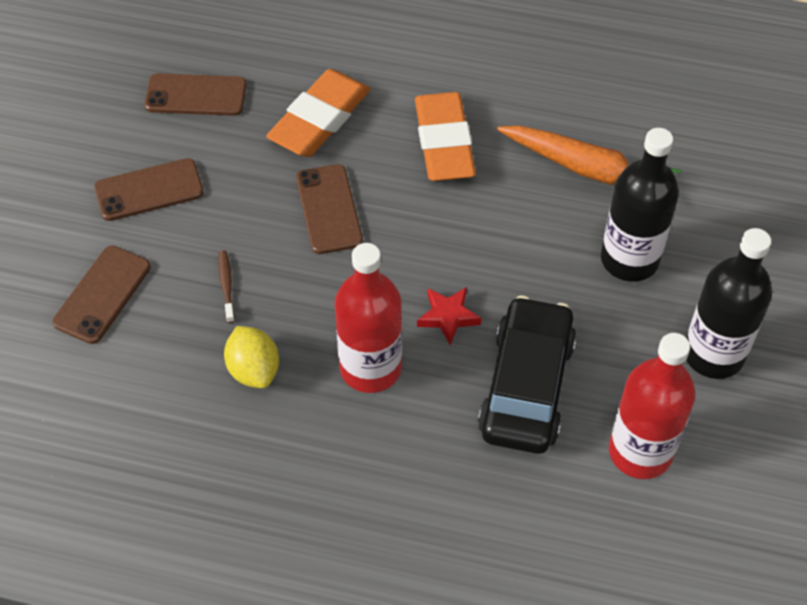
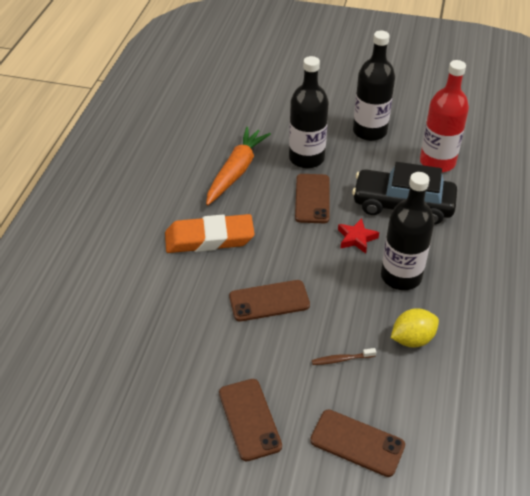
camera: 90 degrees left, 10 degrees down
(196, 95) = (146, 393): brown phone -> brown phone (312, 198)
(320, 119) = (181, 308): orange eraser -> none
(370, 368) = (401, 276): red bottle -> black bottle

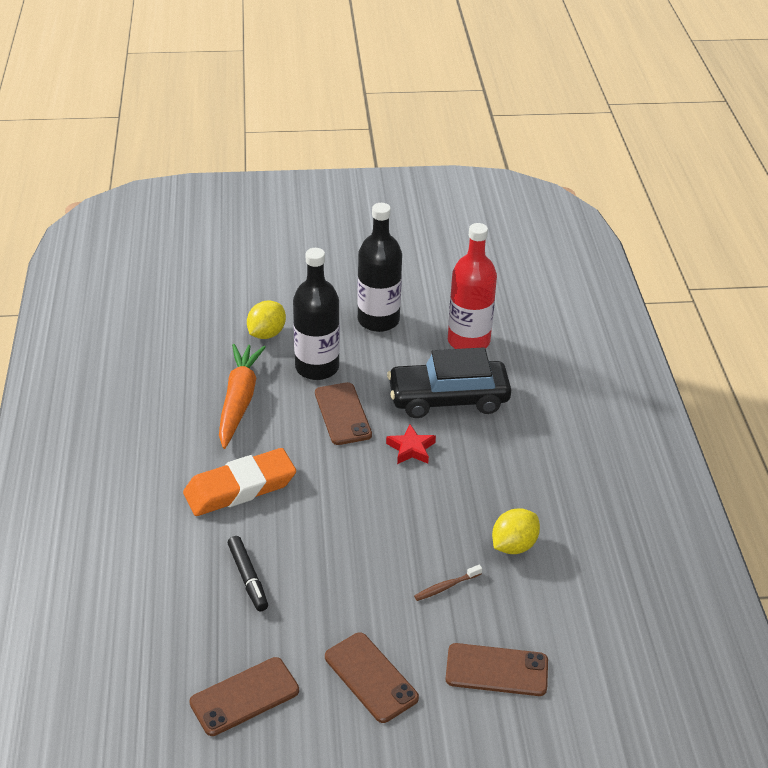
camera: 20 degrees left, 5 degrees down
(186, 311) = (248, 578): none -> black marker
(269, 301) = (340, 543): brown phone -> brown phone (244, 696)
(278, 125) = (266, 334): none -> yellow lemon
(401, 276) = (476, 480): black bottle -> none

